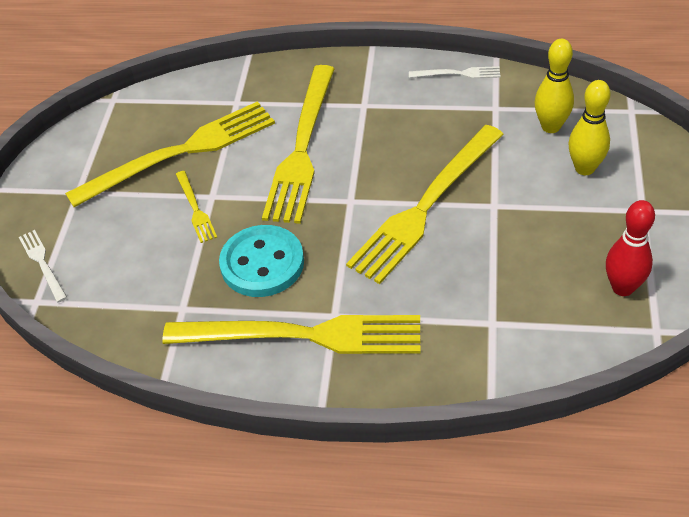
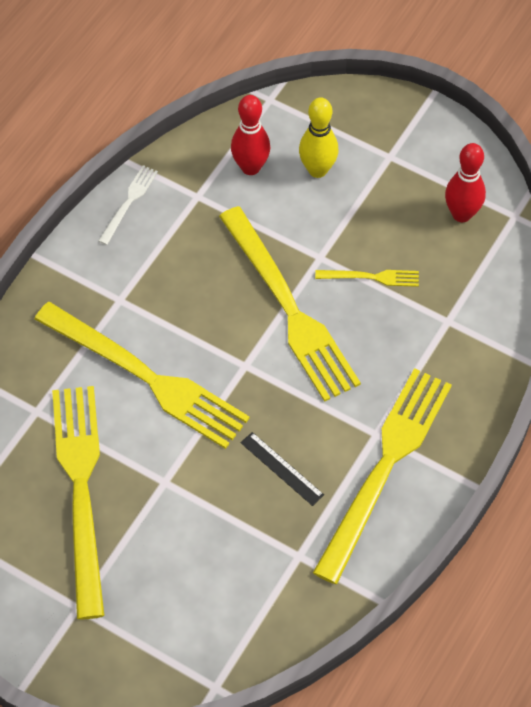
camera: 70 degrees left, 10 degrees up
(42, 263) = (165, 668): white fork -> none
(195, 209) = (173, 502): yellow fork -> yellow fork (371, 277)
(262, 263) = (281, 468): turquoise button -> black ruler
(551, 127) = (250, 167): yellow bowling pin -> red bowling pin

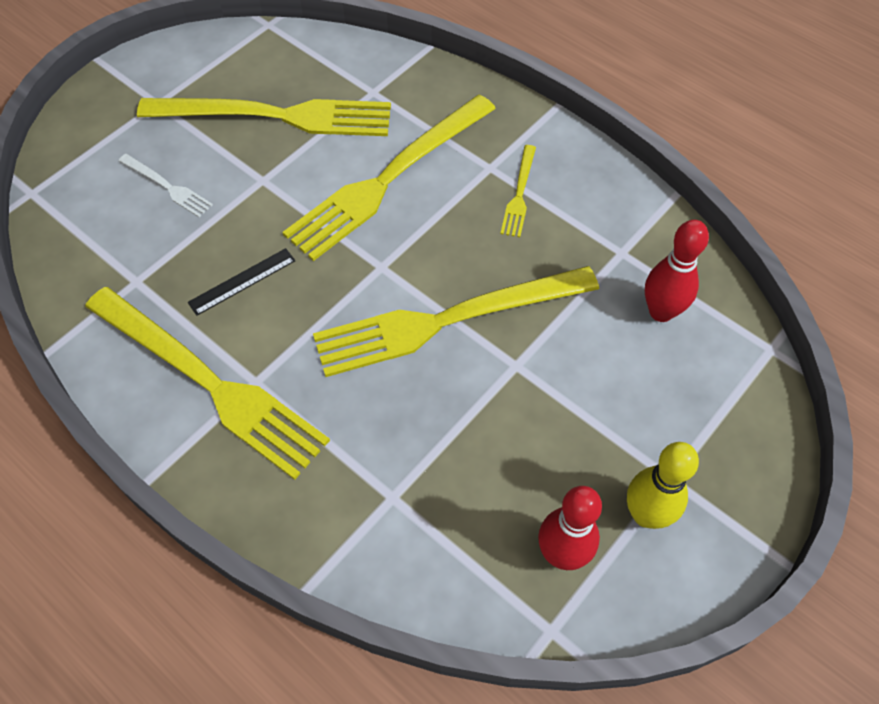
camera: 100 degrees right, 0 degrees up
(129, 202) = (618, 188): white fork -> white fork (167, 187)
(317, 170) = (652, 385): yellow bowling pin -> yellow bowling pin (646, 514)
(371, 277) = (476, 417): yellow fork -> yellow fork (519, 194)

